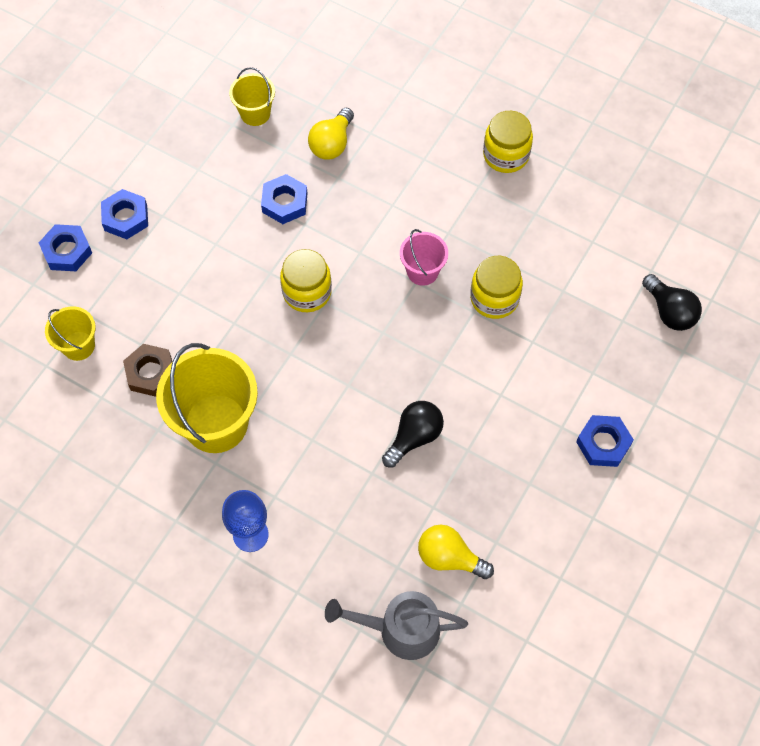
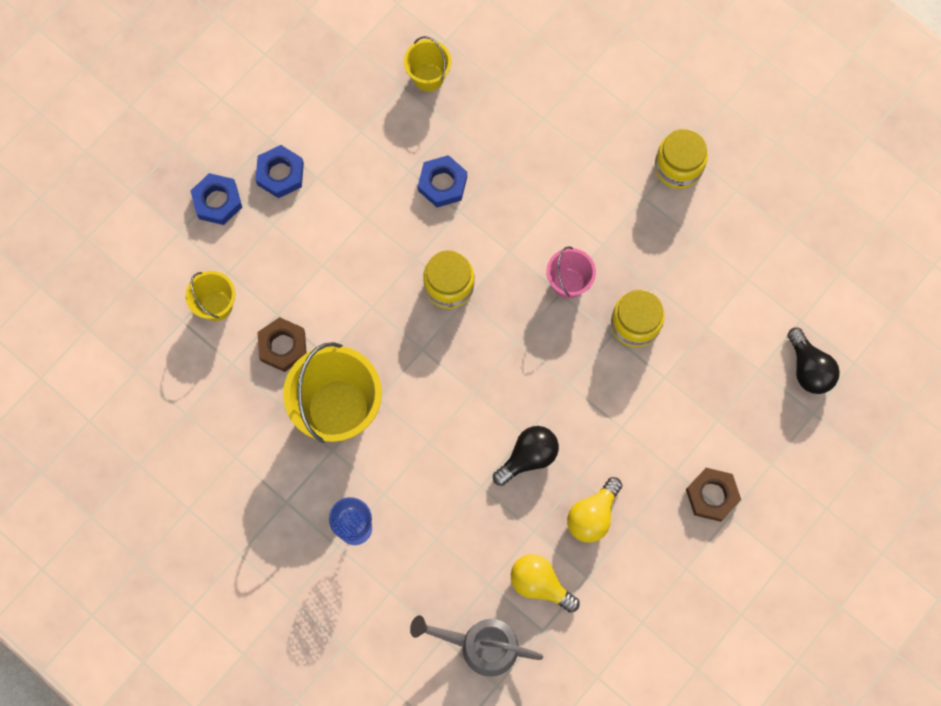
camera: 10 degrees right, 10 degrees up
(332, 144) = (501, 125): yellow light bulb -> yellow light bulb (592, 515)
(603, 443) = (712, 495): blue nut -> brown nut

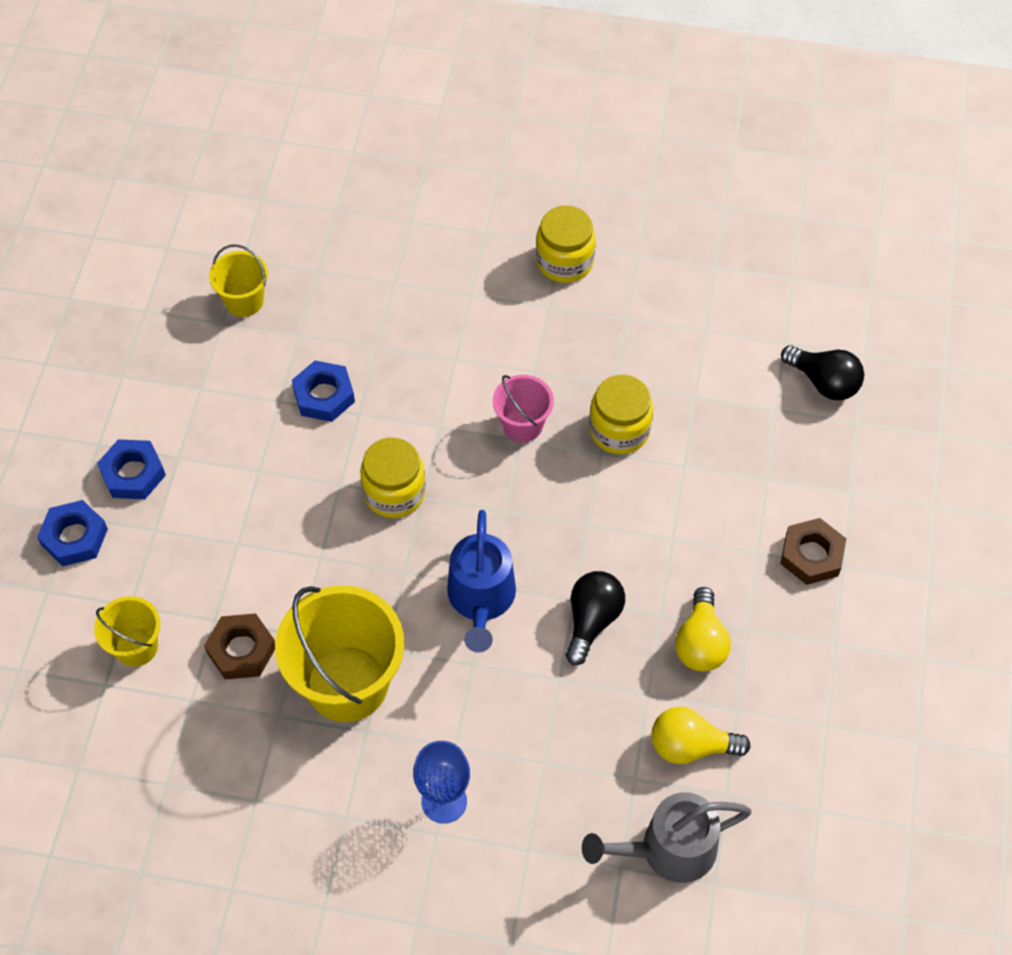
camera: 30 degrees left, 15 degrees down
(462, 400) = (481, 600): none -> blue watering can

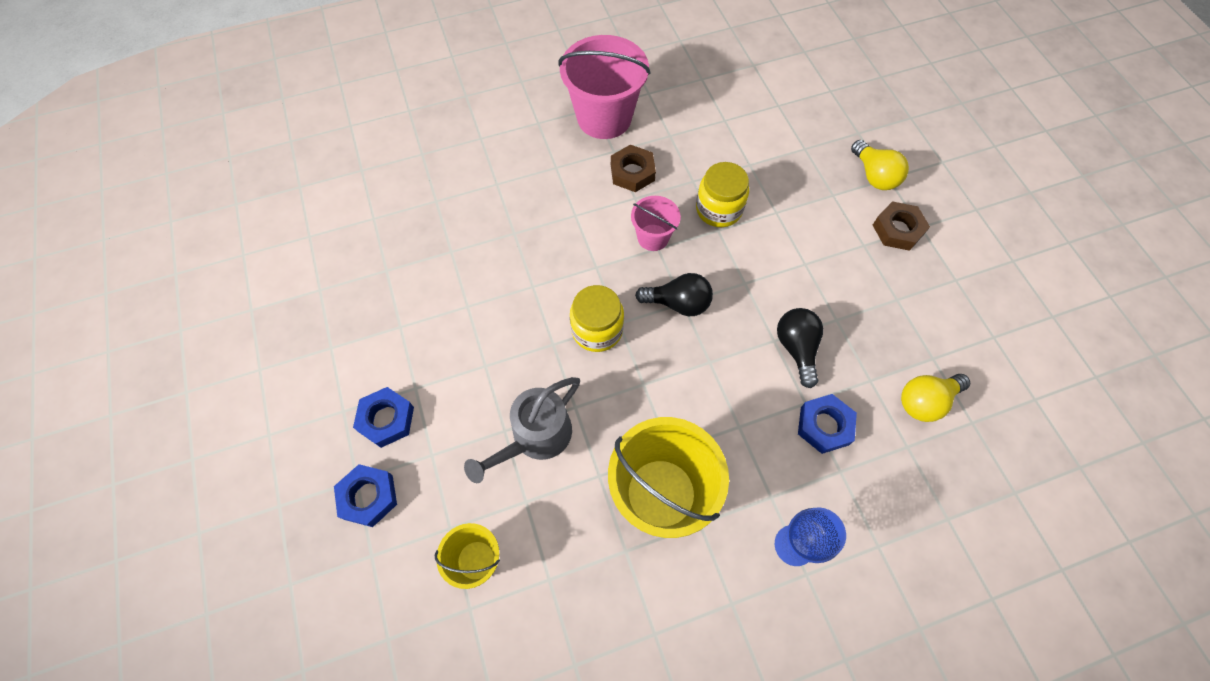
camera: 30 degrees left, 5 degrees up
(241, 650) = (562, 514): brown nut -> brown nut (632, 172)
(244, 301) = (394, 246): yellow bucket -> none
(324, 395) = (498, 286): blue nut -> blue nut (824, 426)
(481, 600) = (712, 375): blue watering can -> none
(564, 261) = (604, 118): yellow jar -> pink bucket
(667, 850) = (968, 486): grey watering can -> grey watering can (535, 438)
(700, 643) = (876, 325): yellow light bulb -> yellow light bulb (874, 176)
(824, 382) = (820, 118): black light bulb -> black light bulb (678, 303)

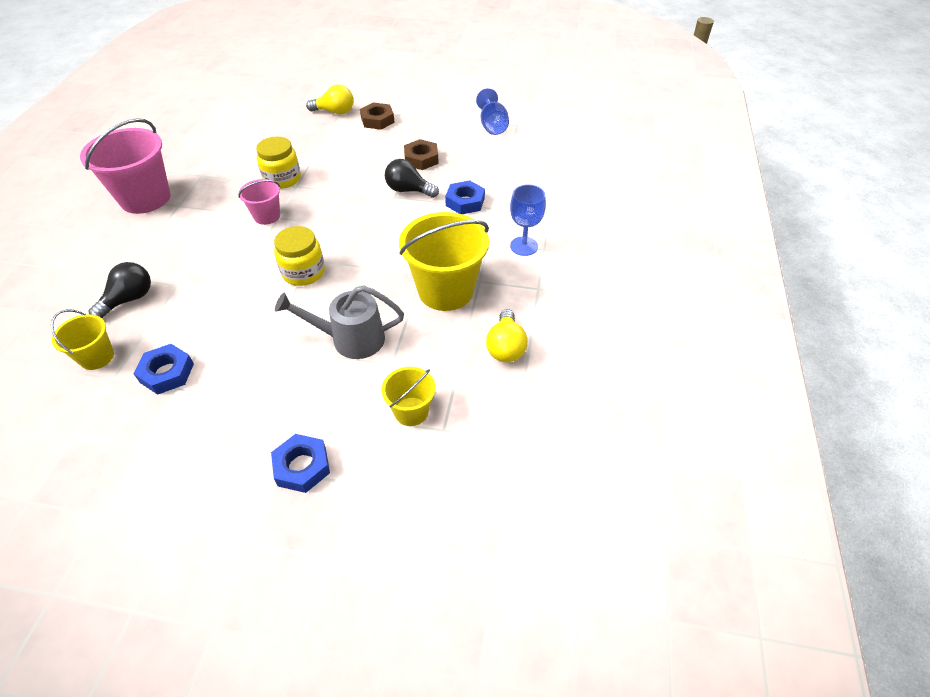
camera: 60 degrees left, 15 degrees down
(386, 419) = (247, 428): blue nut -> blue nut (167, 373)
(401, 240) = (97, 357): none -> yellow bucket
(535, 438) = (350, 339): grey watering can -> grey watering can turned 105 degrees clockwise
(632, 172) = (206, 204): brown nut -> brown nut (421, 159)
(678, 303) = (326, 225): black light bulb -> black light bulb (129, 299)
(925, 401) = (485, 159): yellow light bulb -> yellow light bulb (505, 347)
(1004, 369) = (492, 126): none -> blue goblet

